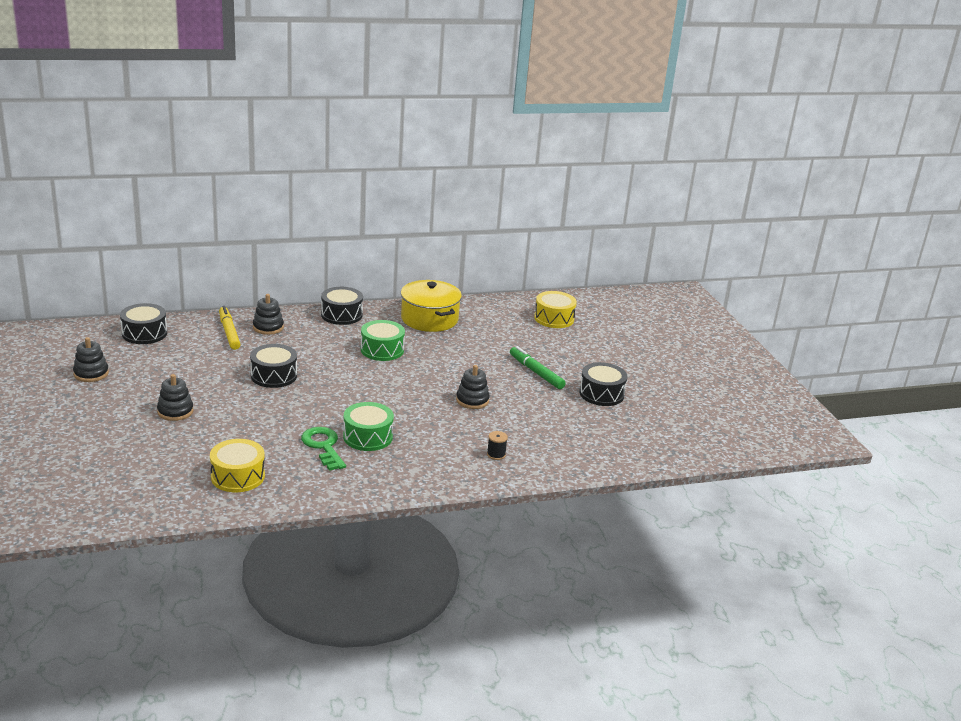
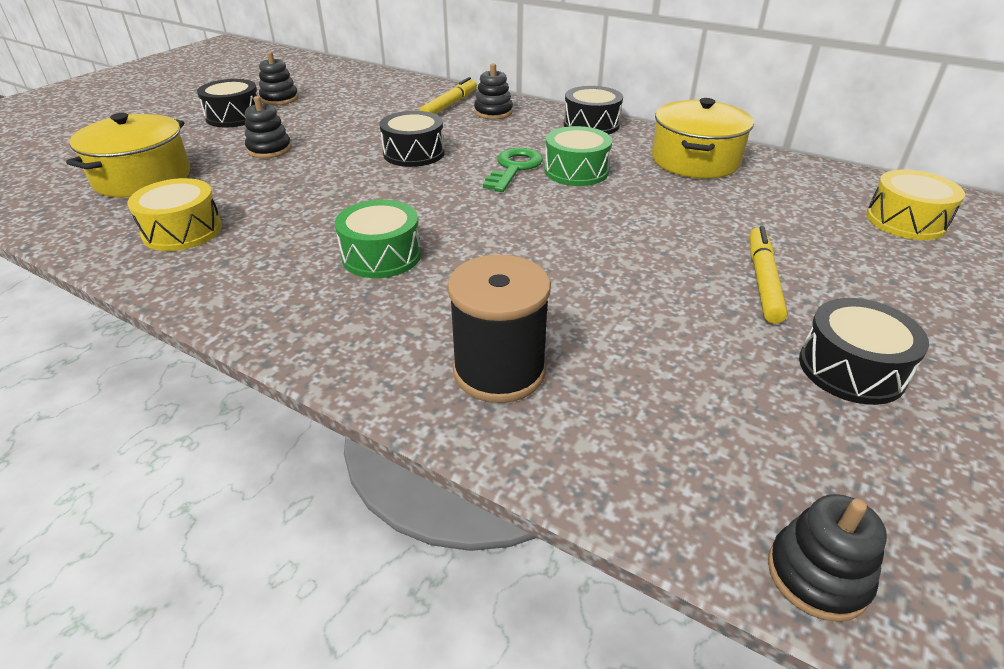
camera: 50 degrees right, 10 degrees up
(133, 464) = (142, 178): none -> yellow pot
(144, 333) = (380, 85): black drum -> black drum (234, 117)
(323, 446) = (316, 242): green key -> green key (514, 168)
(472, 400) = (595, 275): black stacking toy -> black stacking toy (817, 575)
(496, 454) = (499, 371): black spool -> black spool, size x2.43
(536, 372) = (762, 280): green marker -> yellow marker

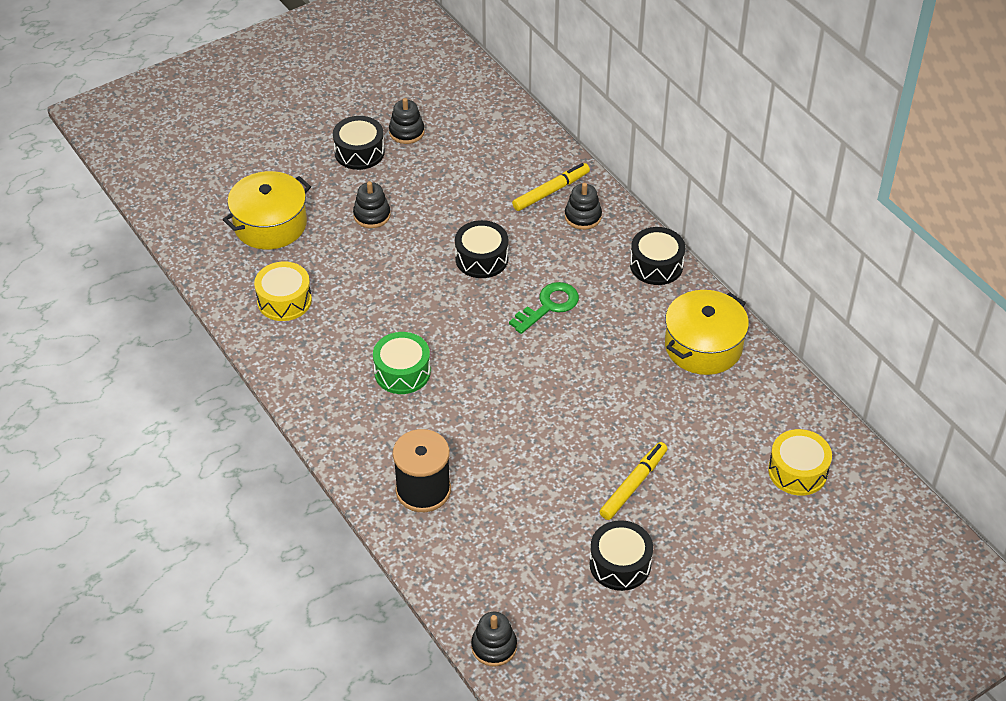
camera: 25 degrees right, 10 degrees up
(576, 171) = (595, 326): green drum -> none

